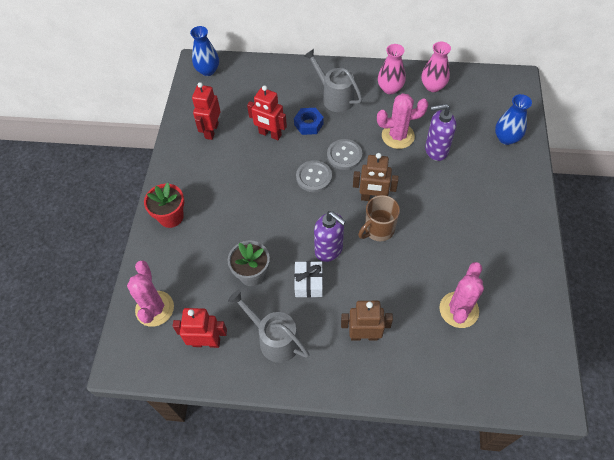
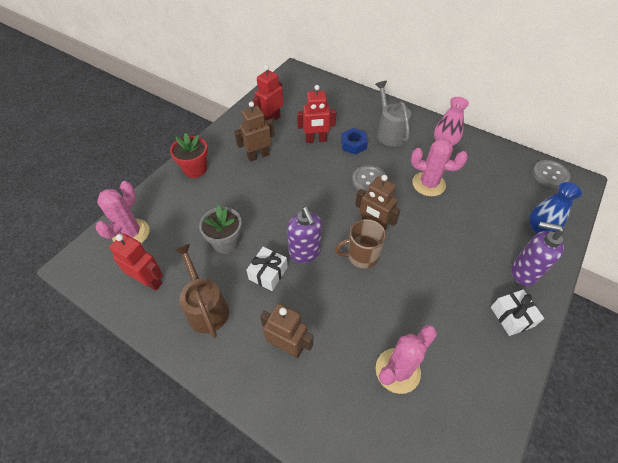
camera: 25 degrees right, 5 degrees down
(208, 70) = (298, 78): blue vase -> none
(224, 175) = (258, 156): none -> brown robot
(270, 134) = (316, 140): red robot -> red robot turned 60 degrees counterclockwise
(274, 338) = (206, 307): grey watering can -> brown watering can
(314, 177) = (331, 187): grey button -> grey button (550, 175)
(433, 86) = (486, 156): pink vase -> none
(436, 150) = (459, 210): purple soap dispenser -> purple soap dispenser (523, 272)
(520, 225) = (512, 316): none -> white gift

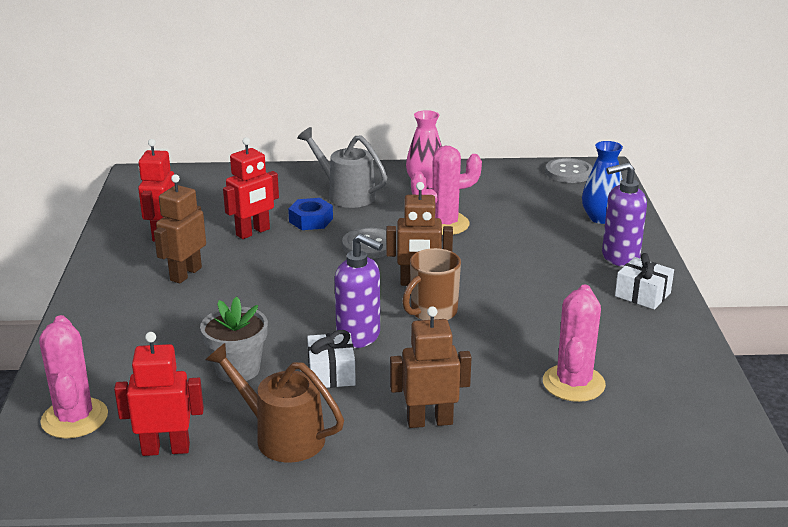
camera: 35 degrees left, 25 degrees down
(195, 169) = (100, 320): red flower pot -> none

